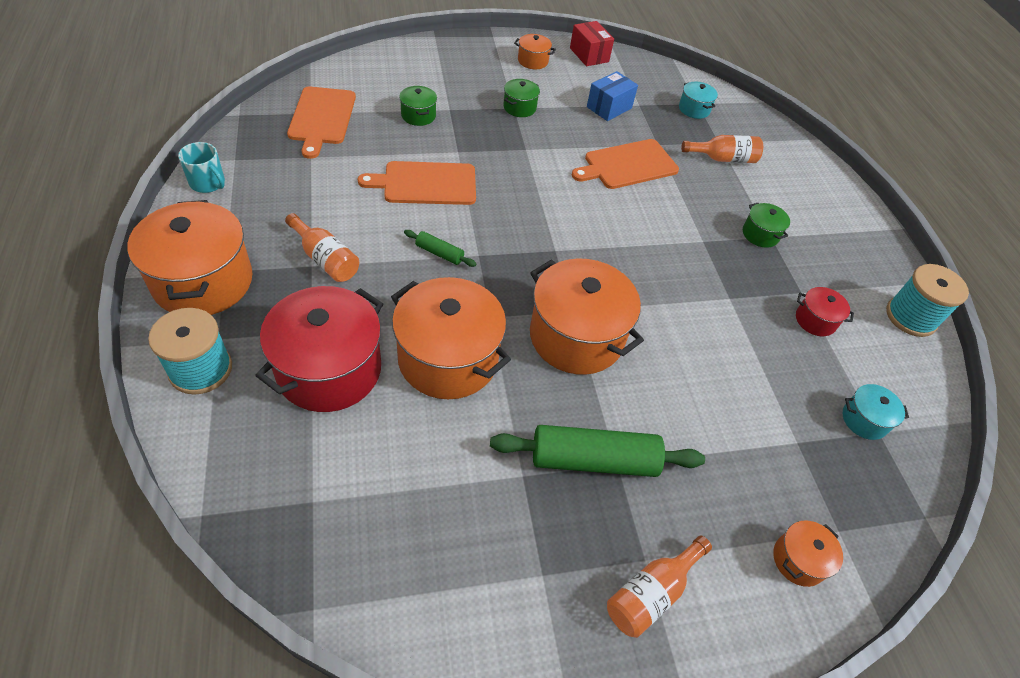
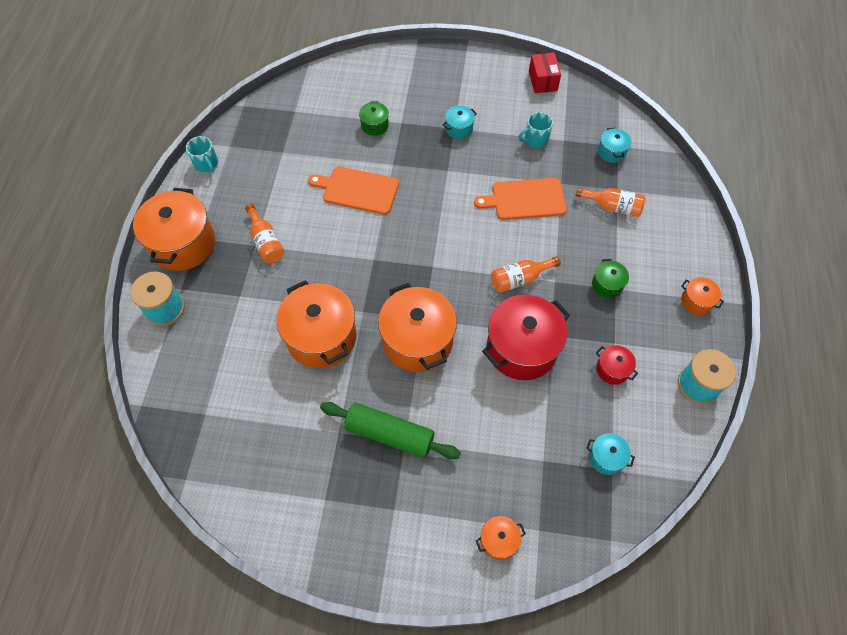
camera: 25 degrees right, 10 degrees up
(322, 118) = (301, 117): orange cutting board -> none
(329, 369) = (242, 327): red pot -> red pot (521, 348)
(439, 253) = (346, 252): green rolling pin -> none
(519, 107) = (459, 129): green pot -> turquoise pot
(533, 61) = (490, 82): orange pot -> orange pot (696, 301)
(609, 107) = (535, 139): blue box -> turquoise mug
(651, 593) = (388, 531): orange bottle -> orange bottle (520, 279)

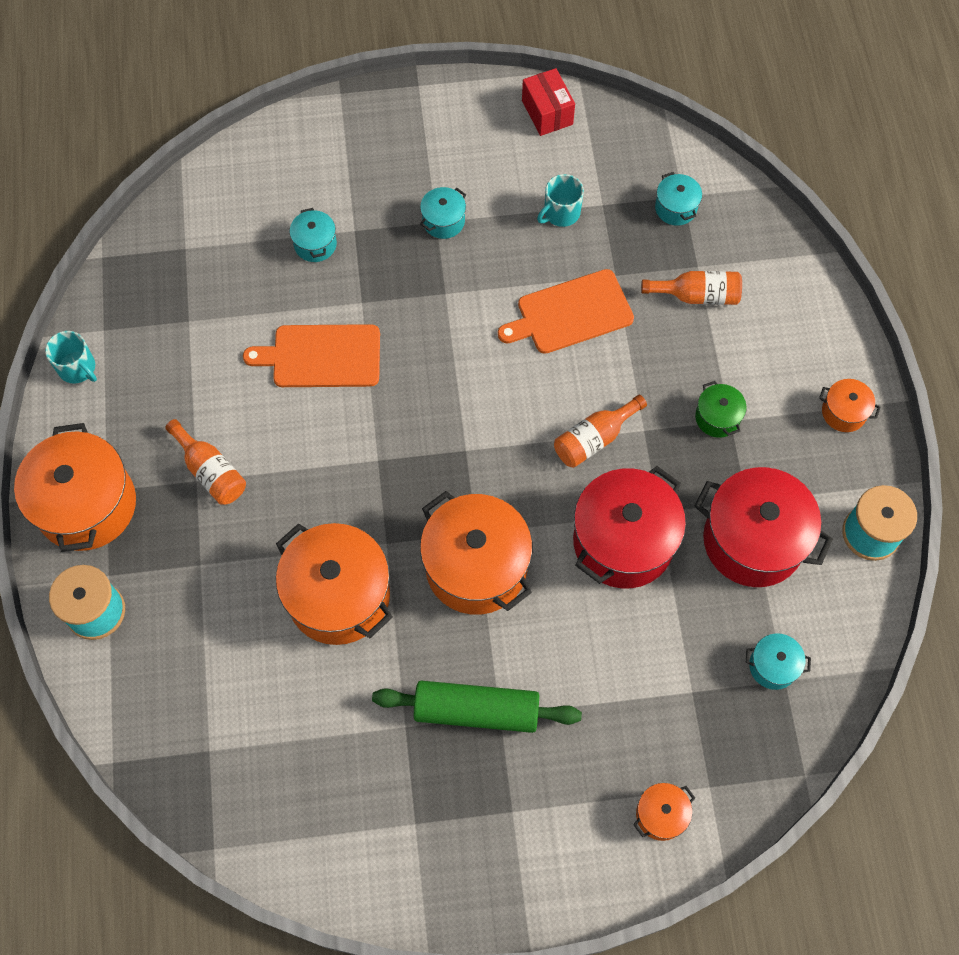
camera: 15 degrees left, 5 degrees up
(374, 125) = (315, 244): green pot -> turquoise pot
(612, 369) = (753, 540): red pot -> red pot, size x2.16

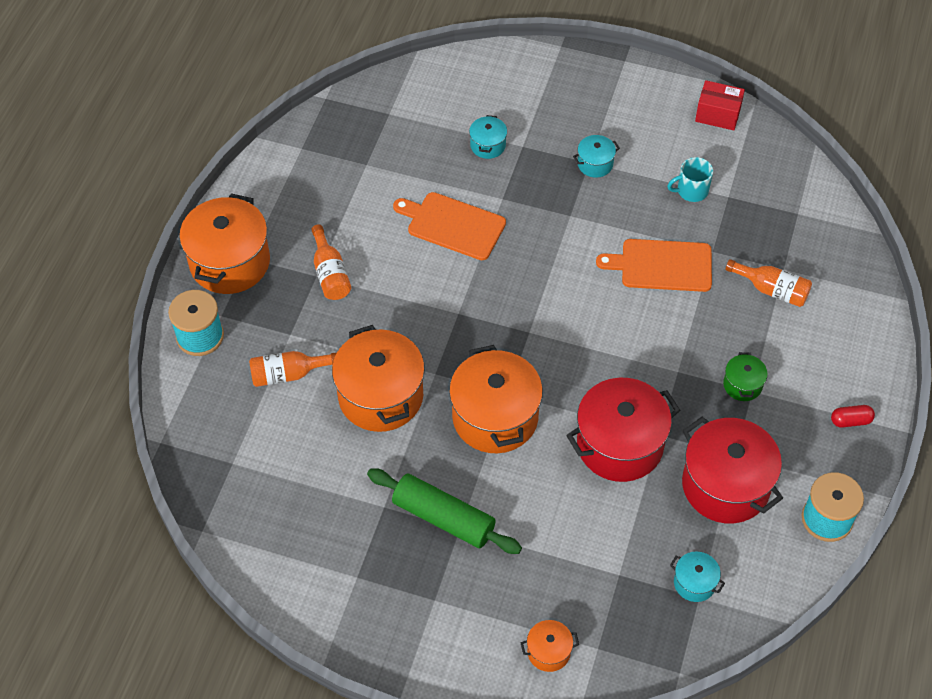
camera: 25 degrees right, 10 degrees down
(77, 368) = (270, 167): turquoise mug -> none
(547, 112) = (717, 114): red box -> red box turned 75 degrees counterclockwise
(594, 438) = (635, 362): orange bottle -> orange bottle (288, 374)
(675, 208) = (787, 220): turquoise pot -> none
(843, 412) = (850, 421): orange pot -> red capsule

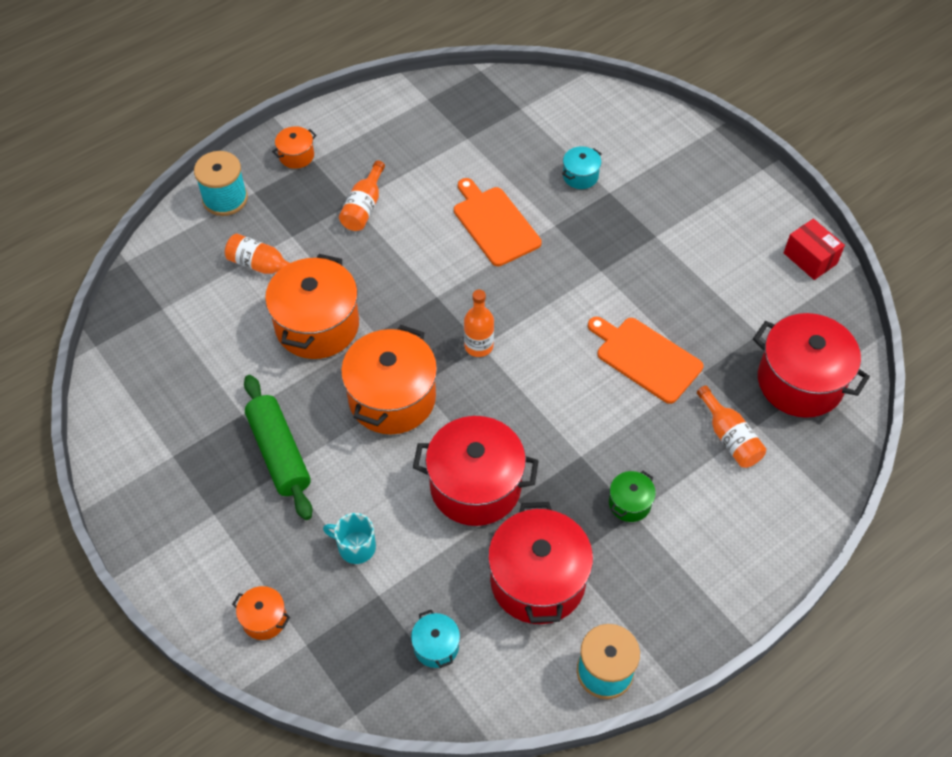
camera: 35 degrees right, 0 degrees up
(230, 262) = (296, 156): orange pot -> orange pot, size x0.46
(527, 333) = (478, 346): none -> orange bottle
(595, 164) = (660, 240): turquoise pot -> none
(691, 190) = (728, 310): turquoise mug -> turquoise mug (355, 547)
(787, 216) = (800, 382): none -> red pot
(850, 421) = (704, 598): red capsule -> none

